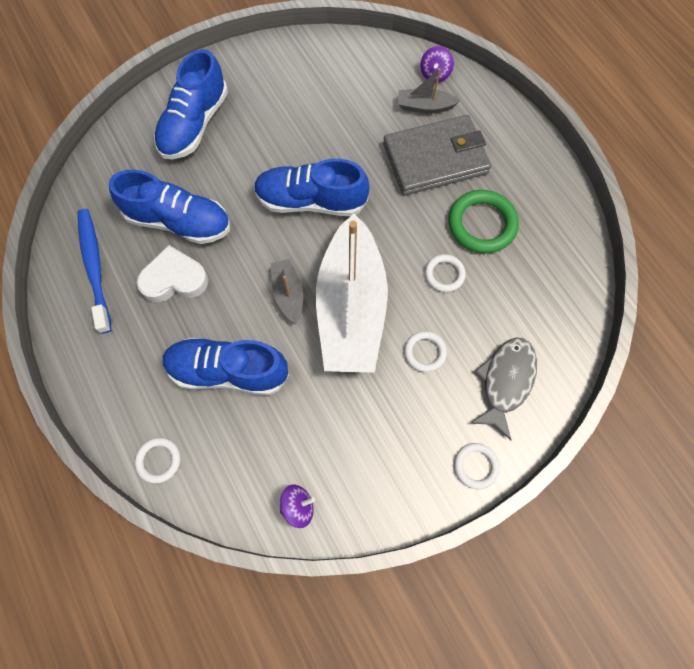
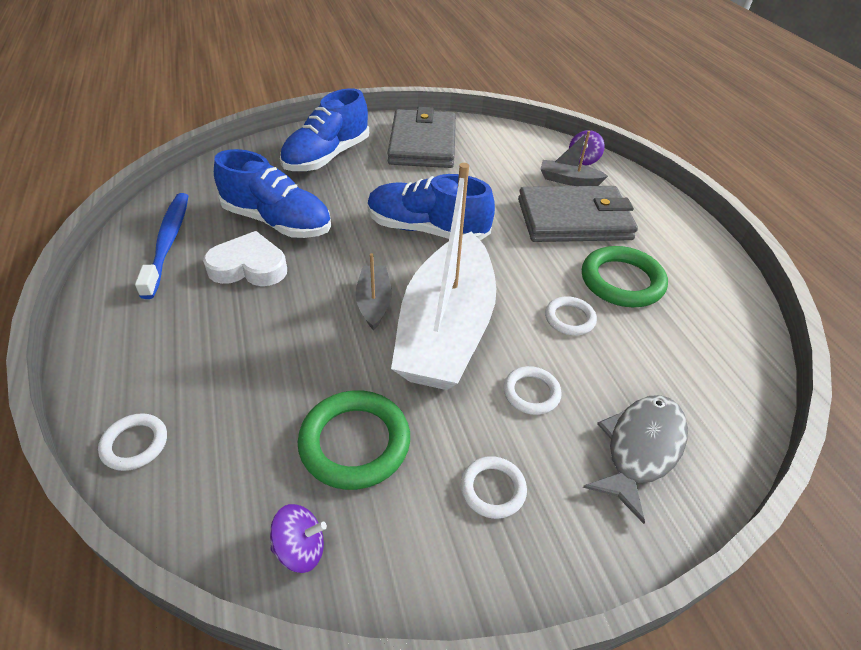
camera: 10 degrees right, 25 degrees down
(228, 371) = (271, 363): blue shoe -> none
(280, 84) = (423, 143): none -> grey wallet
(310, 423) = (355, 443): none -> green ring
(476, 466) = (585, 552): white ring -> white ring (493, 489)

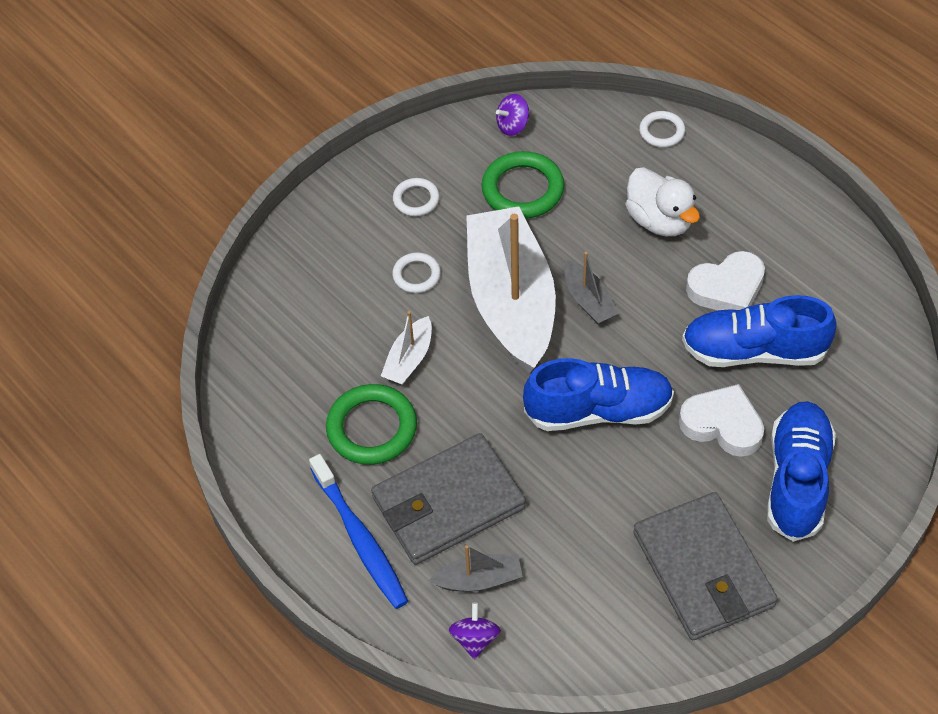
camera: 160 degrees right, 10 degrees up
(168, 242) = (826, 281): blue toothbrush -> blue toothbrush (360, 539)
(244, 344) = (659, 220): none -> white duck
(345, 194) = (722, 424): none -> white heart
(569, 318) = (409, 359): white ring -> white boat
(640, 449) = (323, 266): grey fish -> none

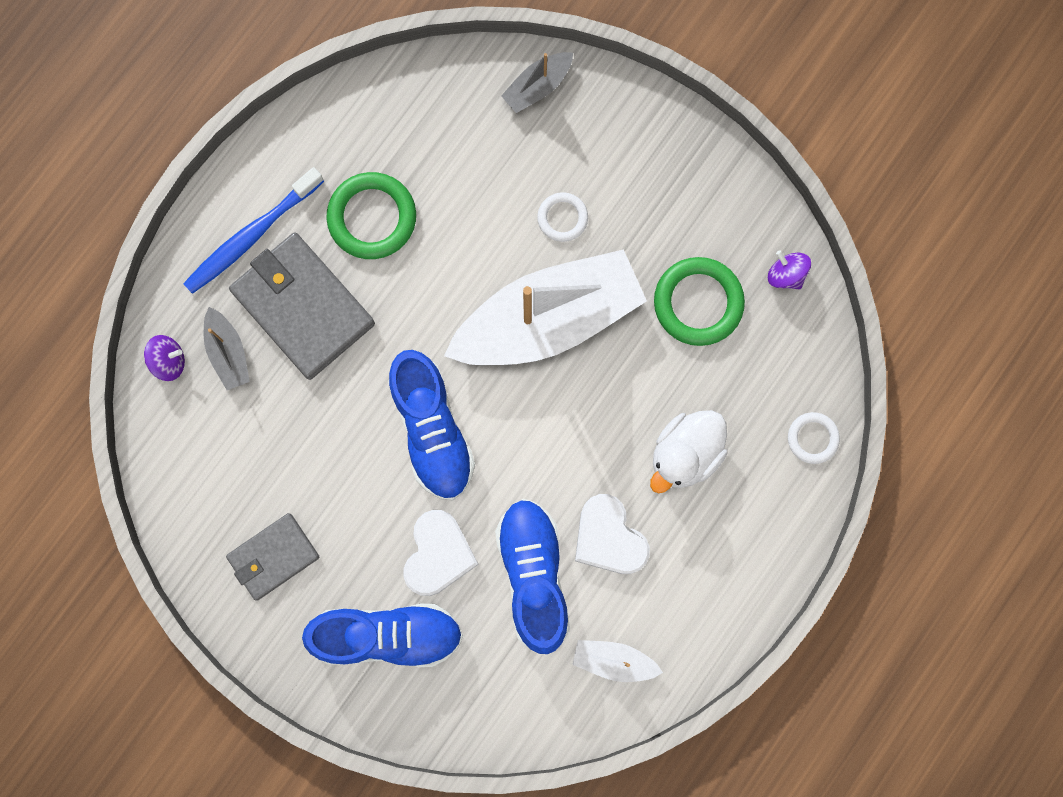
camera: 75 degrees right, 25 degrees up
(409, 359) = (458, 234): white boat -> white boat (614, 661)
(416, 199) = (661, 195): white ring -> none
(588, 300) = (564, 397): grey boat -> grey boat (538, 86)
(703, 570) = (273, 557): grey wallet -> grey wallet, size x0.61

